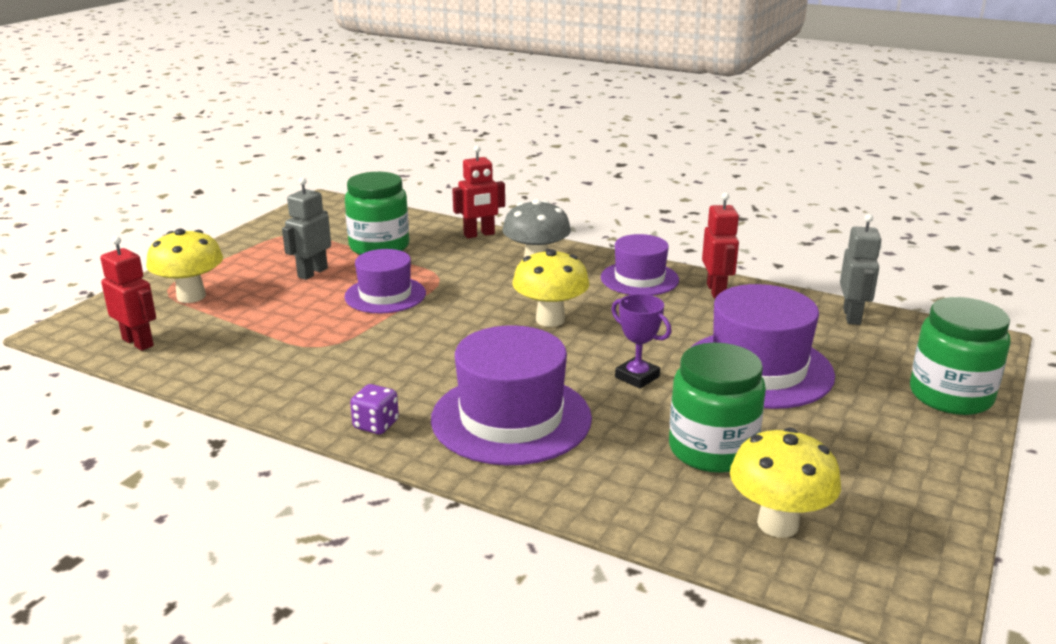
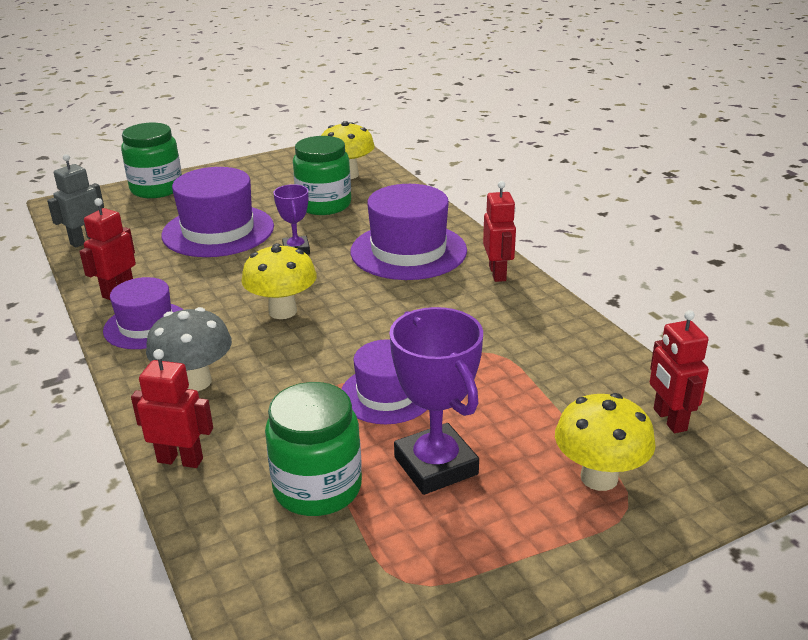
camera: 145 degrees left, 5 degrees up
(312, 273) = (436, 466): grey robot -> purple trophy
(376, 425) = (497, 273): purple dice -> red robot

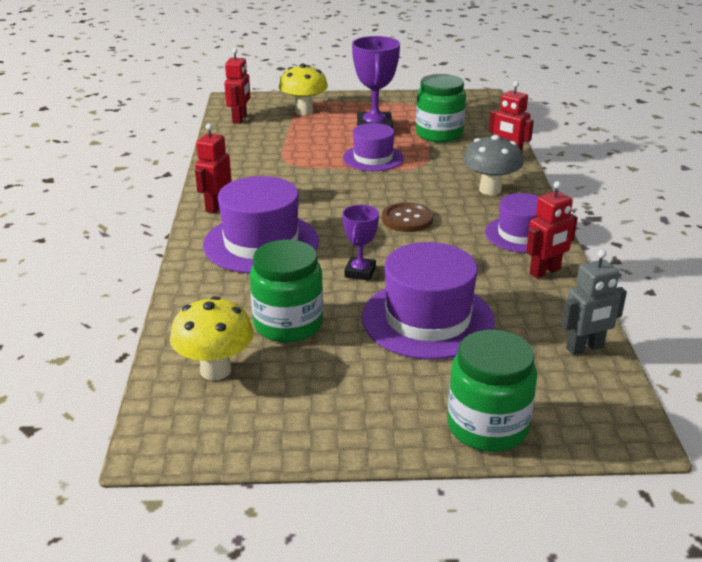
camera: 155 degrees left, 0 degrees up
(282, 311) = (407, 219): yellow mushroom -> brown button

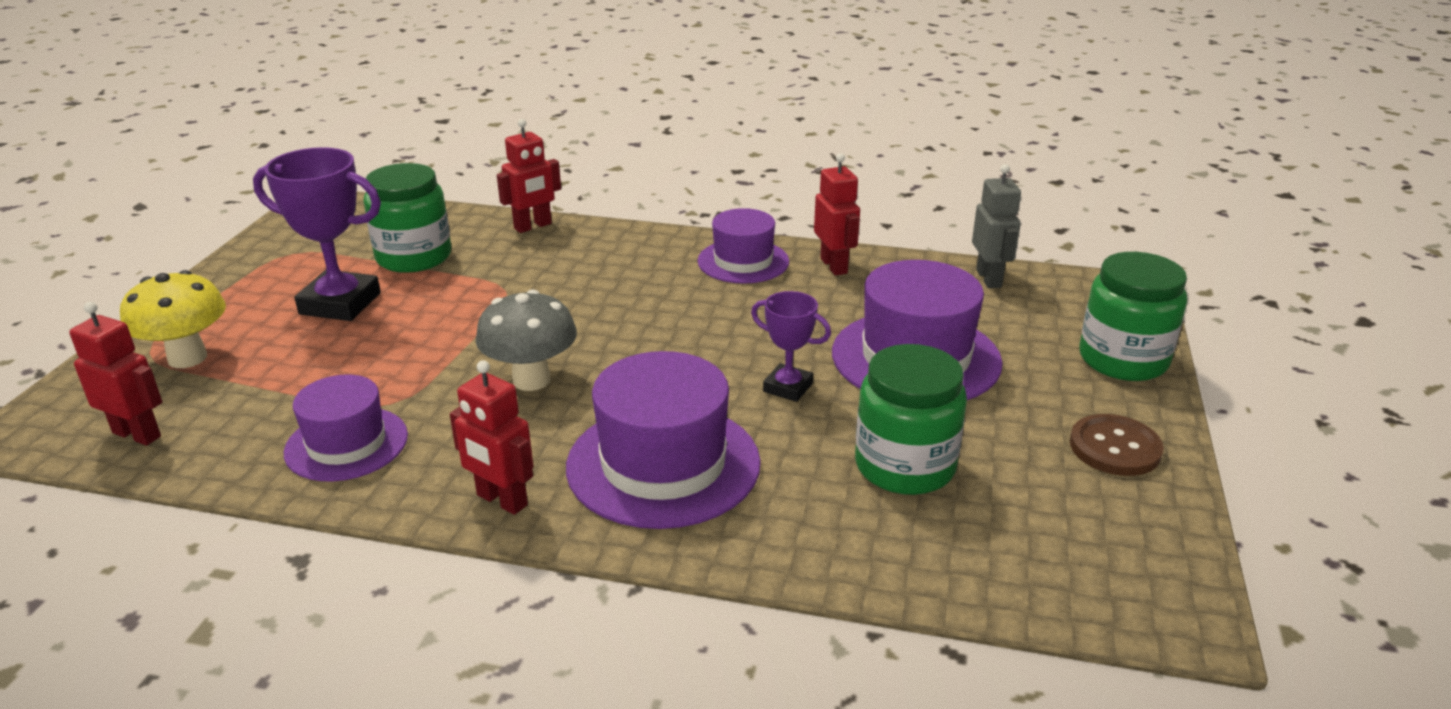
camera: 75 degrees left, 0 degrees up
(215, 370) = (1008, 546): yellow mushroom -> none
(373, 158) = (446, 322): purple hat -> purple hat (346, 444)
(407, 219) = (660, 328): brown button -> brown button (1115, 448)
(490, 190) = (616, 256): grey mushroom -> grey mushroom (531, 380)

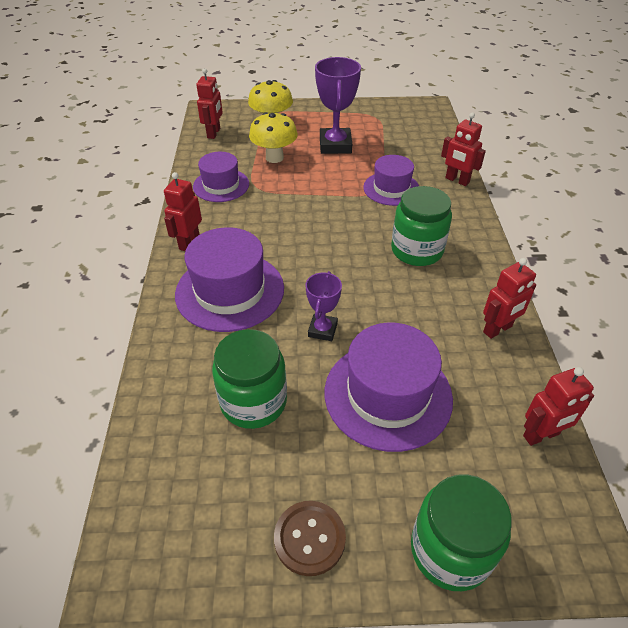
camera: 75 degrees right, 15 degrees up
(313, 370) = (274, 158): none -> yellow mushroom
(414, 257) = (393, 151): green jar -> green jar (417, 250)
(531, 380) = (291, 225): grey mushroom -> none
(743, 261) = (473, 280): purple hat -> purple hat (391, 188)
(989, 278) = (541, 435): grey robot -> red robot

